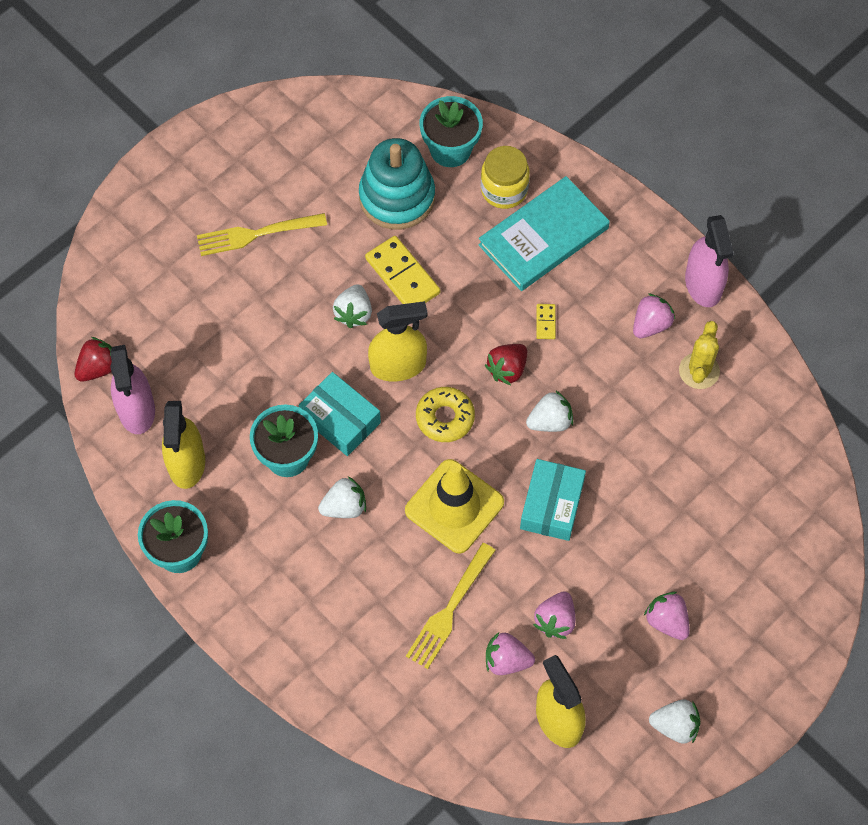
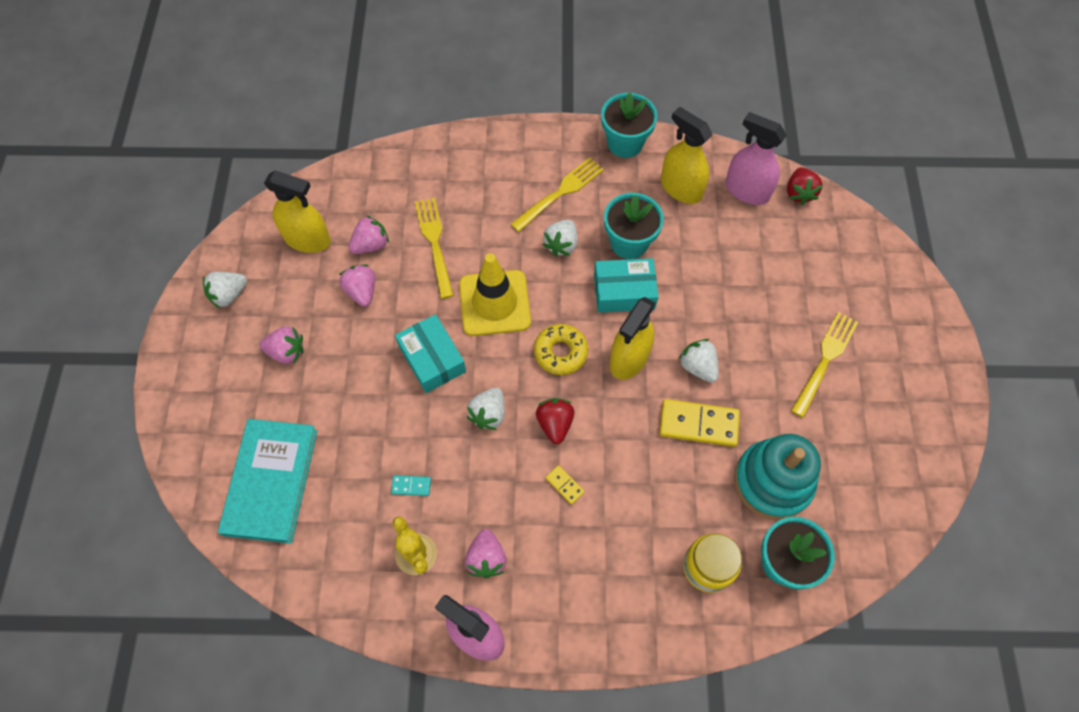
camera: 135 degrees right, 0 degrees up
(291, 556) = (560, 193): none -> yellow fork
(543, 237) = (637, 555): turquoise book -> turquoise book (271, 481)
(660, 421) = (411, 486): none -> turquoise domino

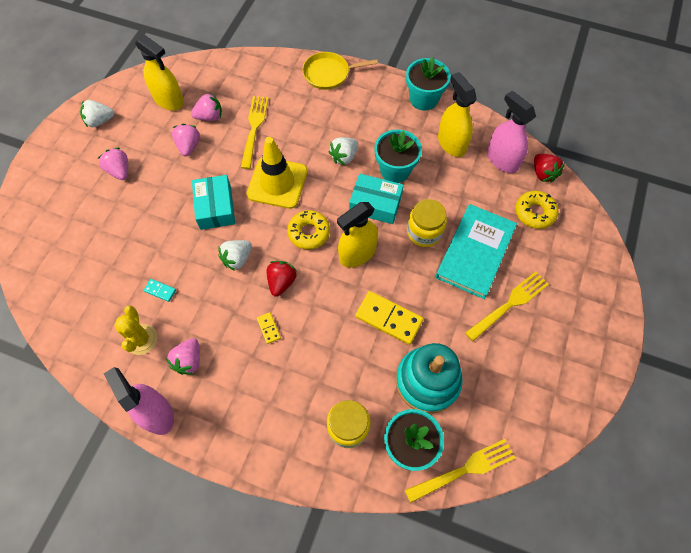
camera: 20 degrees right, 0 degrees up
(271, 481) = (68, 254): turquoise book -> turquoise book (475, 252)
(287, 352) = (119, 171): pink strawberry -> pink strawberry turned 150 degrees counterclockwise
(496, 144) = (329, 74): none -> yellow pan
(560, 193) = (360, 120): yellow fork -> yellow fork (464, 469)
(695, 307) = (424, 232): none -> yellow jar
(698, 367) = (407, 276): white strawberry -> none
(799, 193) = (543, 174): red strawberry -> red strawberry turned 45 degrees counterclockwise
(808, 243) = (534, 212): none -> yellow donut

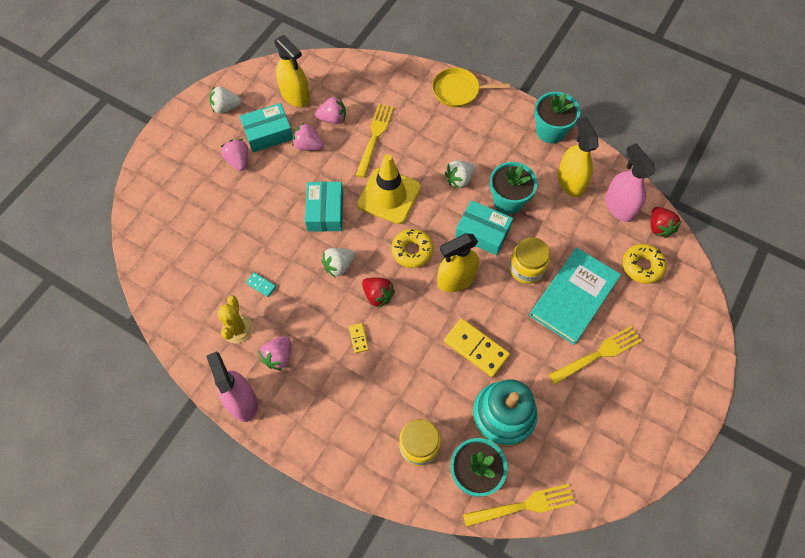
camera: 10 degrees right, 0 degrees up
(146, 140) = (268, 133): none -> turquoise box
(189, 146) = (308, 145): pink strawberry -> pink strawberry turned 75 degrees counterclockwise
(281, 282) = (378, 295): red strawberry -> red strawberry turned 105 degrees clockwise

